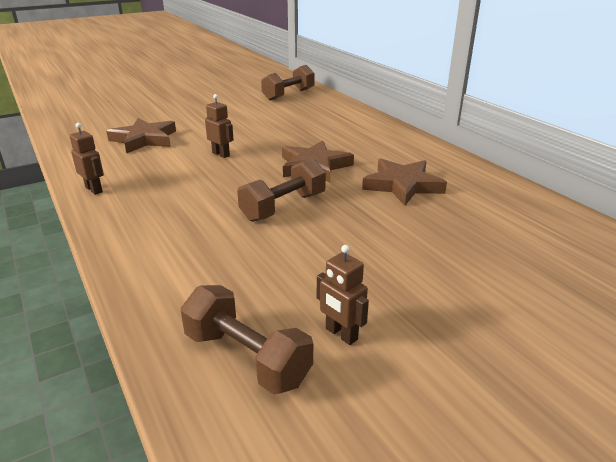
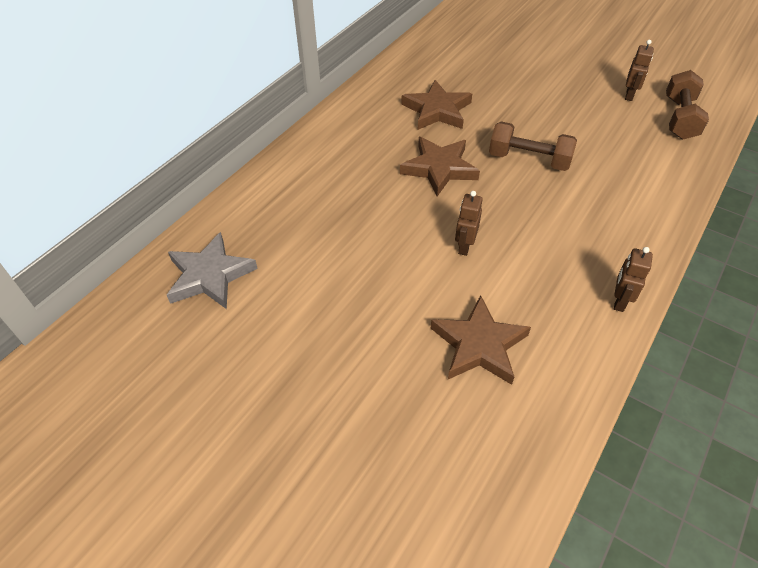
camera: 115 degrees left, 20 degrees up
(288, 95) = (210, 275): brown dumbbell -> grey star

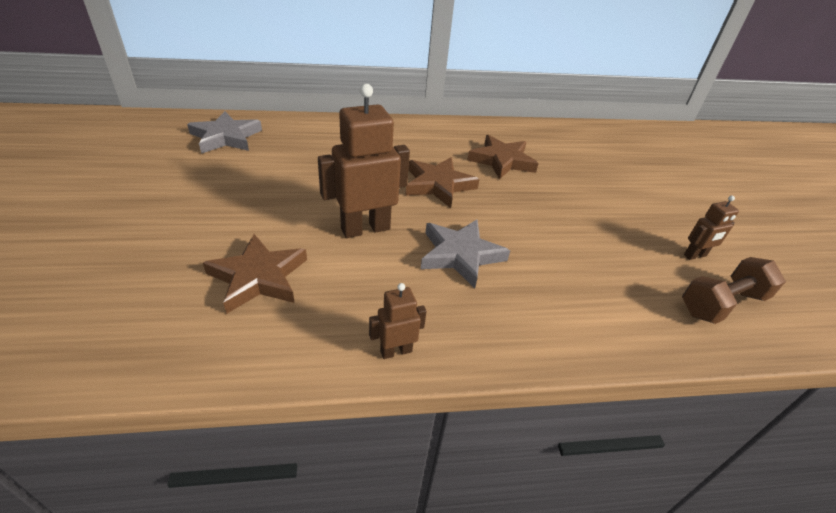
camera: 45 degrees right, 10 degrees down
(464, 246) = (365, 228): brown robot -> brown robot, size x1.99
(528, 160) = (512, 225): brown dumbbell -> none
(542, 209) = (460, 255): none -> grey star

